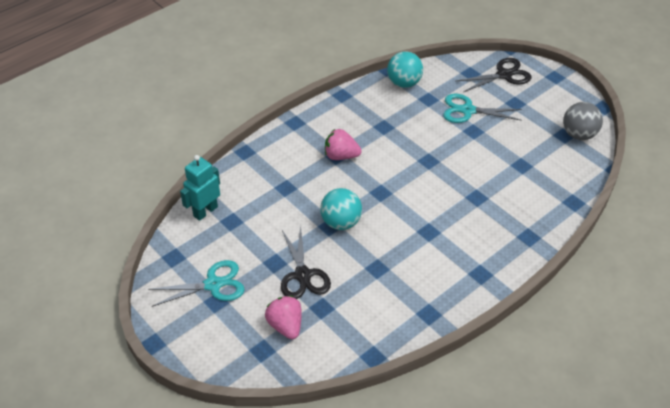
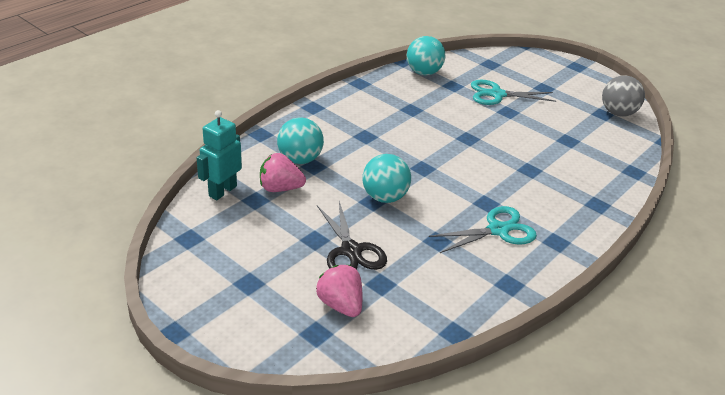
camera: 10 degrees left, 10 degrees down
(213, 284) = (243, 265): turquoise scissors -> turquoise scissors (498, 230)
(274, 180) = (300, 159): none -> turquoise ball
(341, 156) = (370, 136): pink strawberry -> pink strawberry (280, 188)
(504, 75) = (525, 65): black scissors -> none

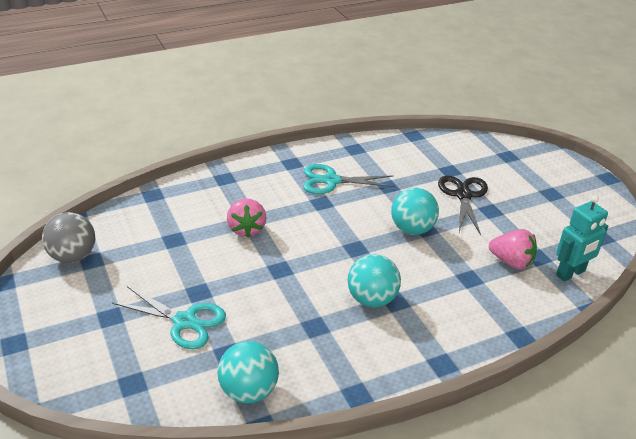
camera: 155 degrees left, 0 degrees up
(300, 159) = (482, 289): turquoise ball -> turquoise ball (372, 299)
(340, 305) = (485, 166): pink strawberry -> pink strawberry (246, 229)

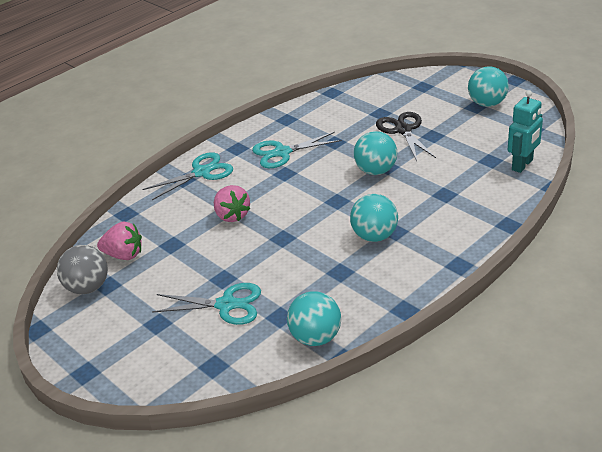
camera: 15 degrees left, 0 degrees up
(245, 176) = (201, 172): none -> turquoise scissors
(511, 262) = (471, 171): pink strawberry -> pink strawberry (124, 255)
(566, 194) = (487, 104): none -> turquoise ball

